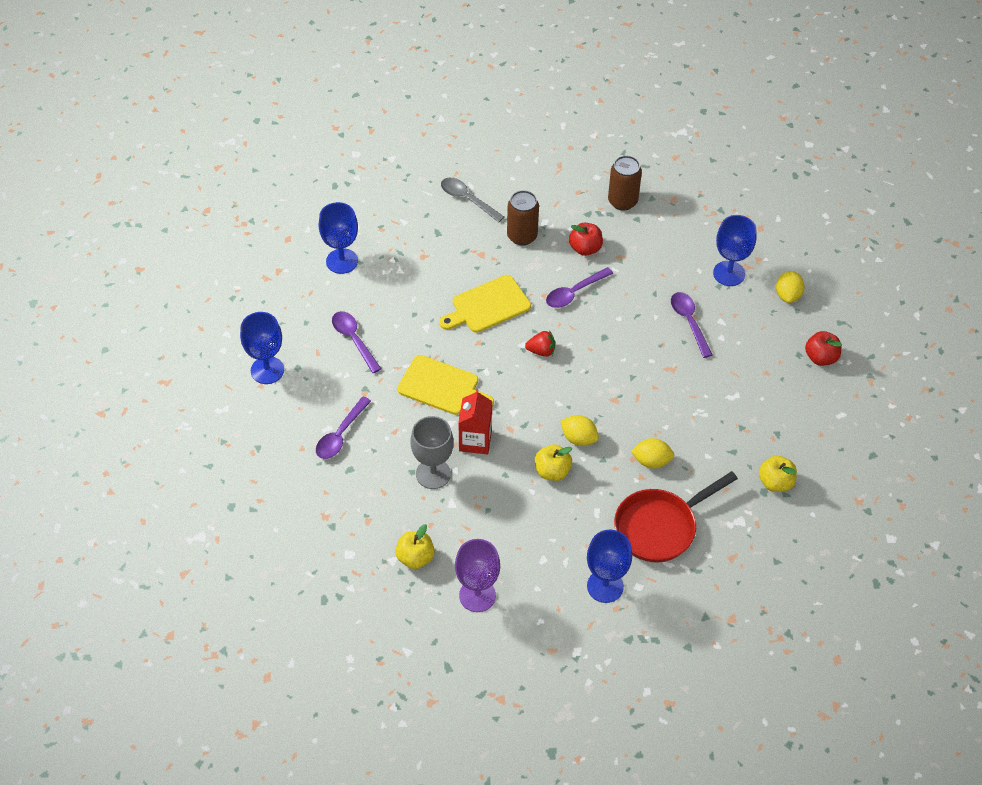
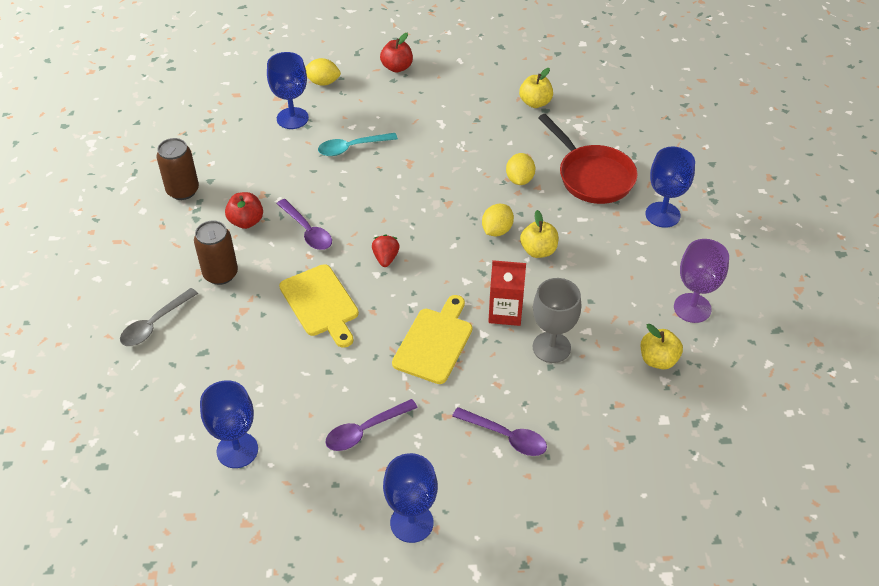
camera: 90 degrees left, 5 degrees down
(689, 322) = (352, 148): purple spoon -> turquoise spoon

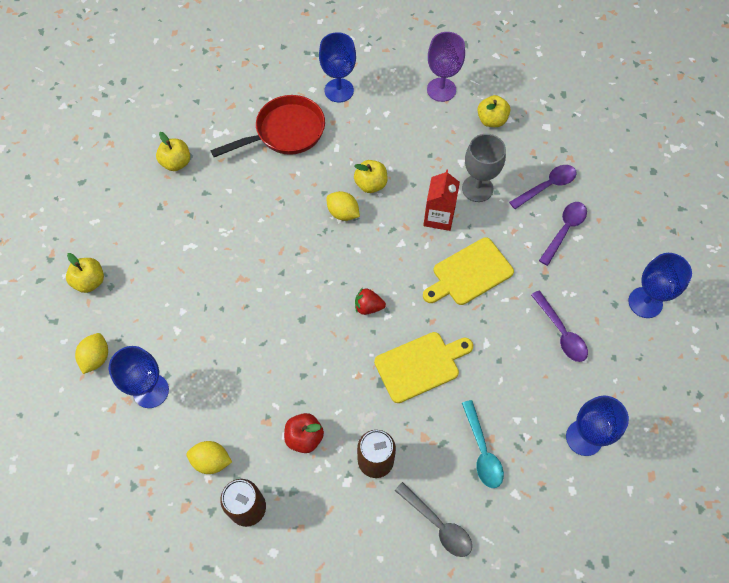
camera: 85 degrees left, 15 degrees up
(307, 231) = (325, 376): purple spoon -> purple spoon (547, 186)
(352, 148) = (210, 331): turquoise spoon -> turquoise spoon (482, 451)
(397, 67) = (90, 281): red apple -> yellow apple
(434, 342) = (469, 273): yellow cutting board -> yellow cutting board turned 60 degrees counterclockwise
(519, 179) = (280, 188): yellow lemon -> yellow lemon (211, 461)

